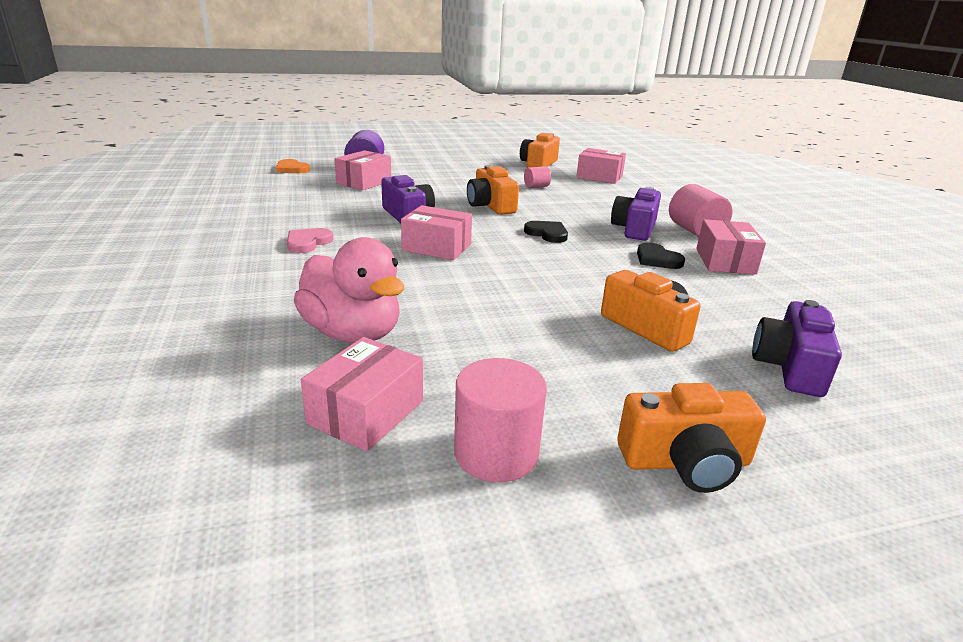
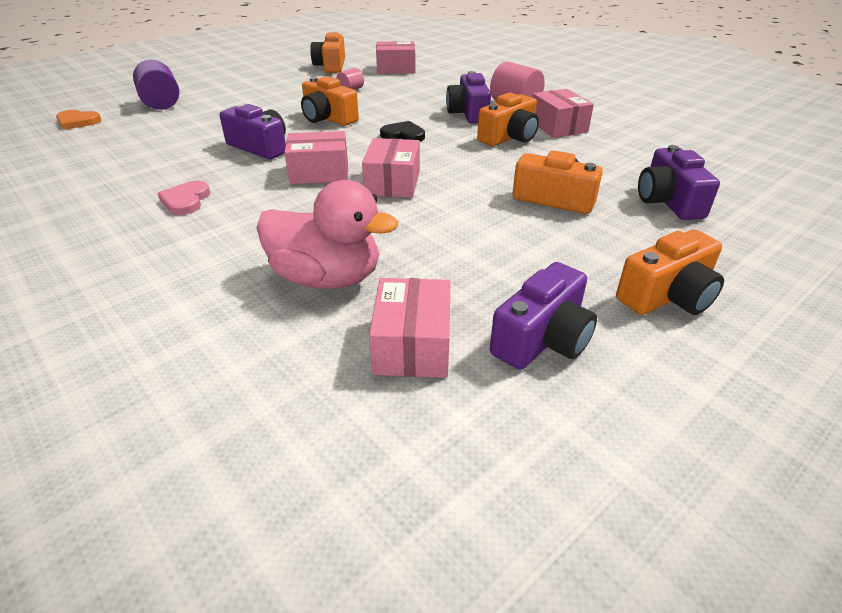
camera: 25 degrees left, 10 degrees up
(364, 182) = (176, 120): pink box -> pink box (392, 183)
(496, 453) = (543, 339): pink cylinder -> purple camera
(657, 259) = (509, 137): black heart -> orange camera

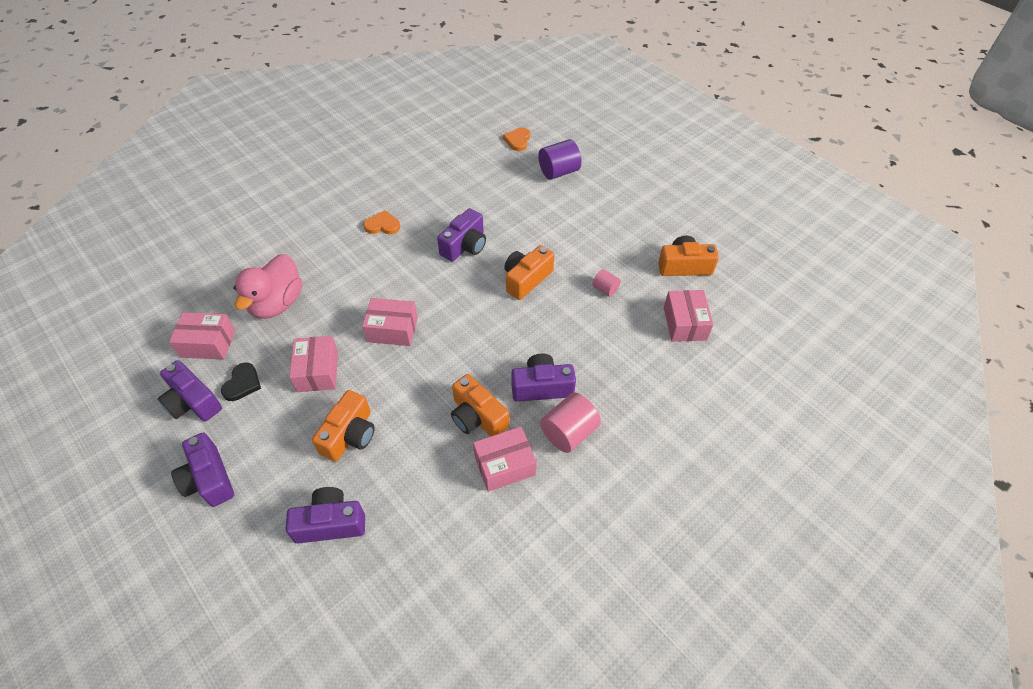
camera: 90 degrees right, 15 degrees up
(186, 200) = (382, 225): pink heart -> orange heart
(319, 172) = (415, 285): pink box -> pink box (318, 371)
(403, 135) = (486, 334): black heart -> black heart (242, 383)
(668, 296) = (209, 479): orange camera -> purple camera

